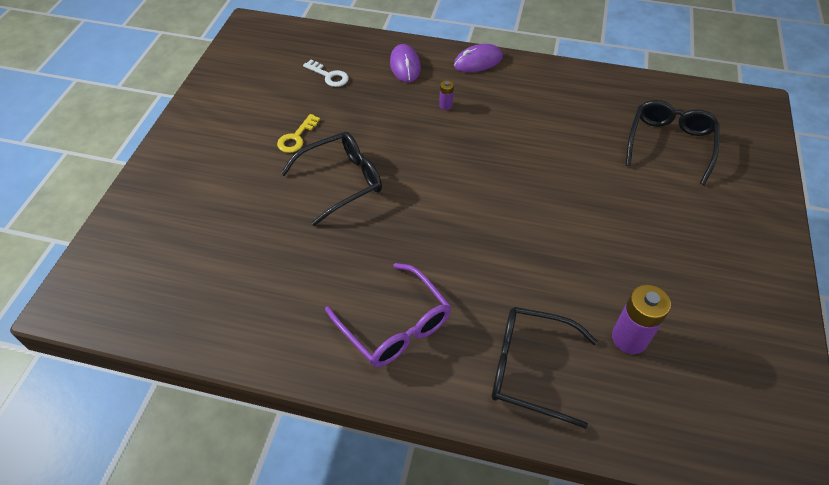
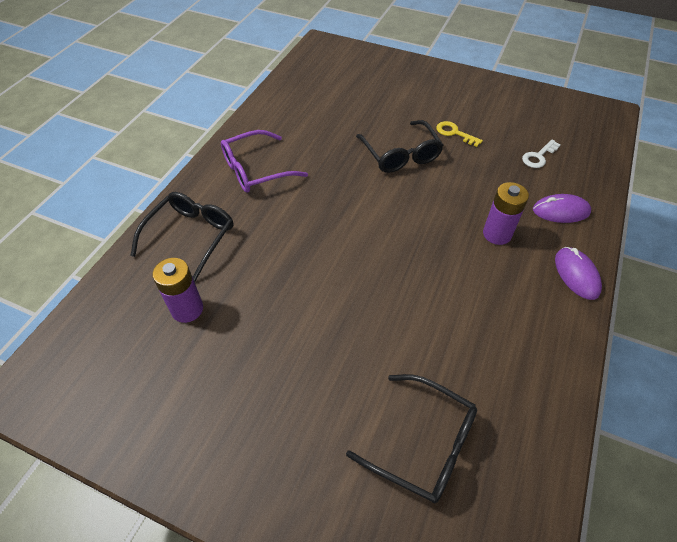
camera: 100 degrees right, 0 degrees up
(445, 105) = (497, 234): purple battery -> purple battery, size x2.06

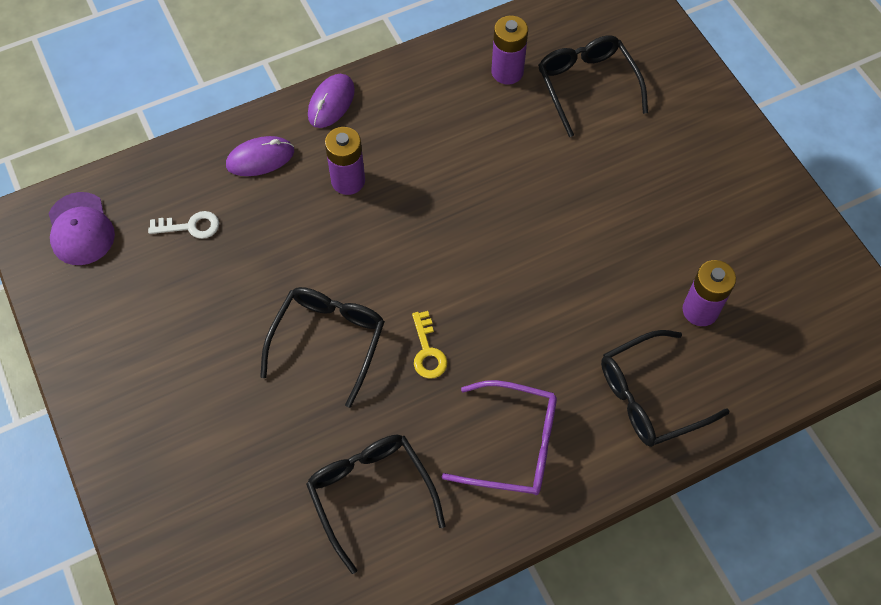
camera: 140 degrees left, 10 degrees up
(309, 116) = (371, 494): none -> black glasses
(454, 133) = (232, 325): yellow key -> yellow key (427, 351)
(499, 402) = (507, 72): none -> purple battery
(560, 211) = (260, 158): purple mouse -> purple mouse turned 60 degrees counterclockwise
(582, 123) = (80, 229): none -> purple cap

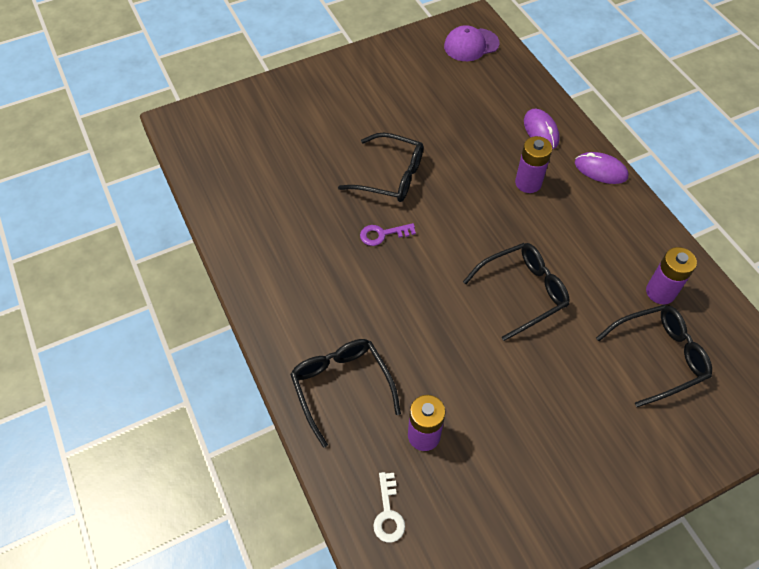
camera: 90 degrees right, 5 degrees down
(190, 226) = (478, 97): white key -> white key (388, 513)
(371, 494) = (274, 203): black glasses -> black glasses (522, 292)
(427, 351) = (383, 234): yellow key -> purple key
(512, 445) = (305, 287): purple glasses -> none

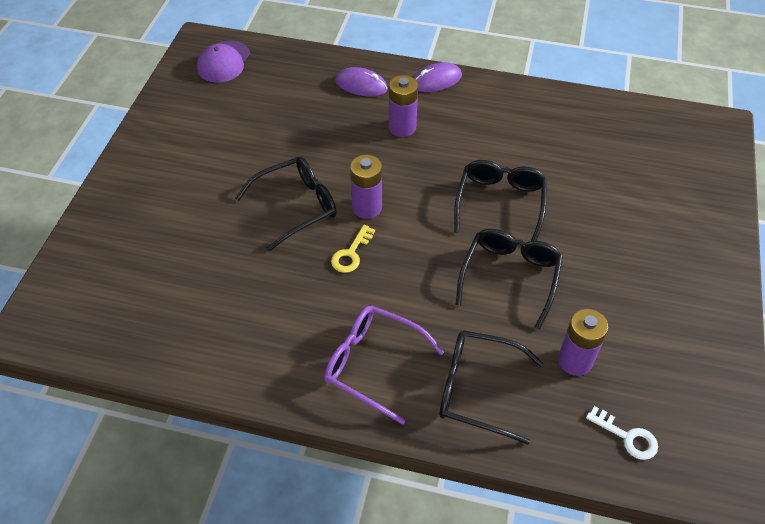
camera: 50 degrees left, 5 degrees down
(306, 311) = (373, 364): none -> purple glasses
(383, 234) = (351, 253): purple key -> yellow key
(658, 357) = (627, 168): black glasses -> black glasses (510, 277)
(660, 292) = (575, 128): purple battery -> purple battery (367, 207)

